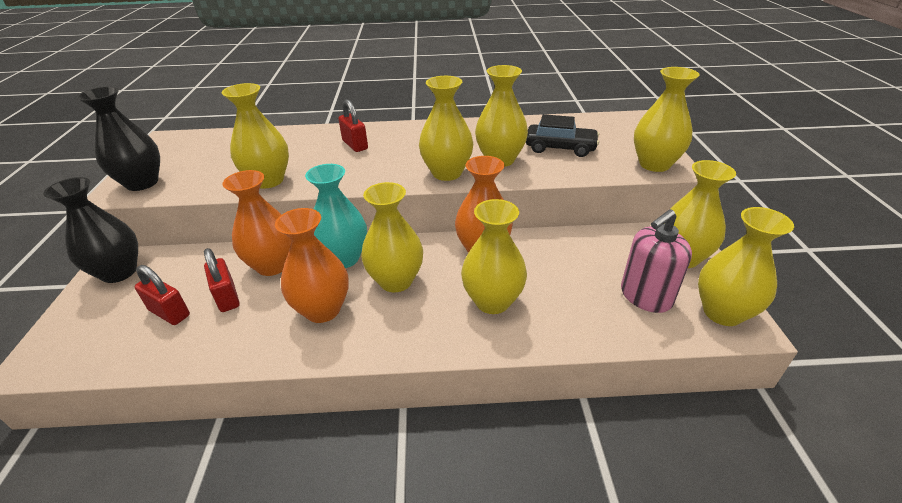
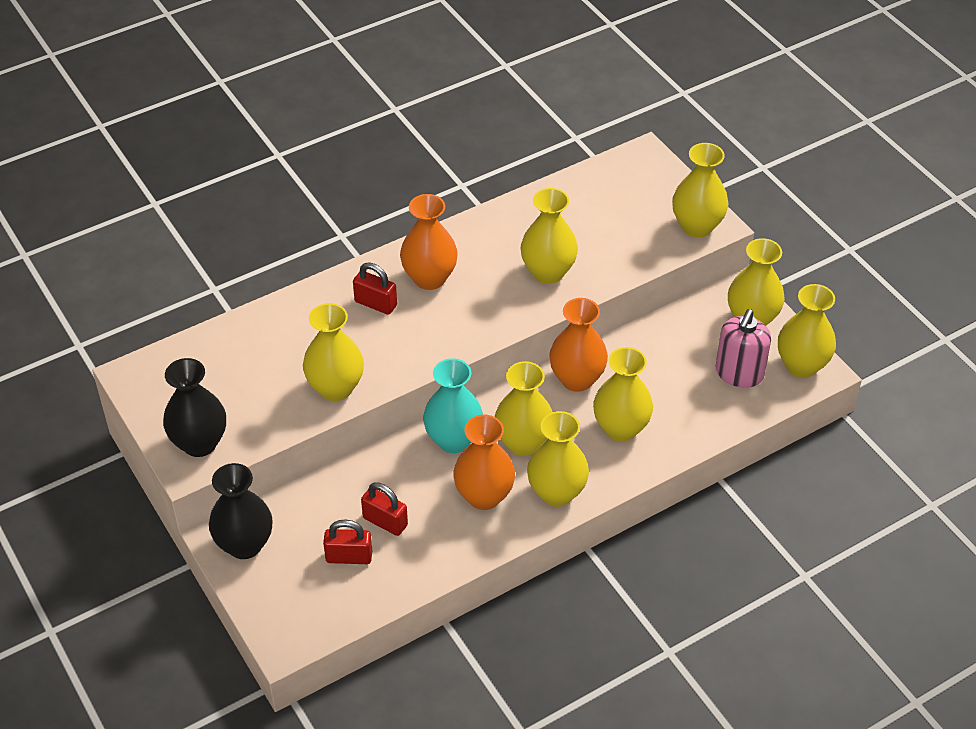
camera: 30 degrees left, 10 degrees up
(272, 265) = (392, 475): orange vase -> orange vase (429, 278)
(447, 173) = (509, 310): yellow vase -> yellow vase (556, 493)
(560, 148) = (596, 232): black car -> none

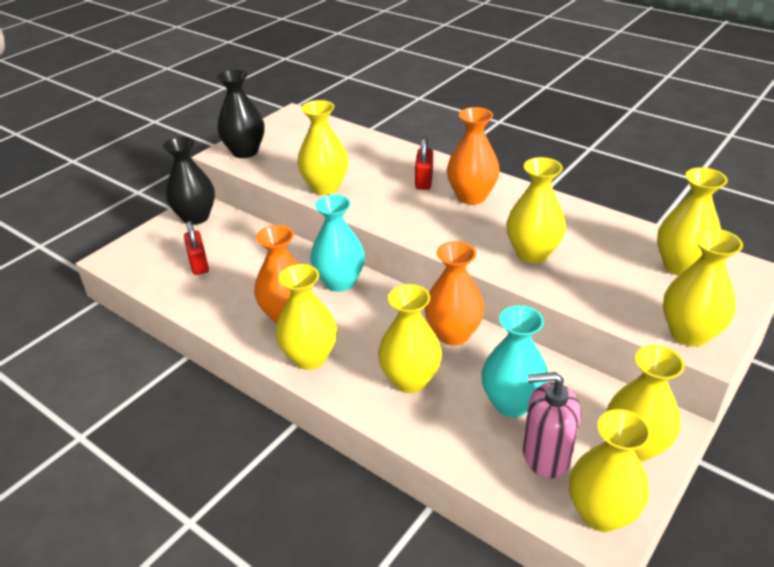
camera: 70 degrees right, 10 degrees down
(385, 521) = (239, 271): red padlock -> none
(523, 443) = (357, 321): yellow vase -> yellow vase (681, 266)
(678, 372) = (511, 403): none -> turquoise vase

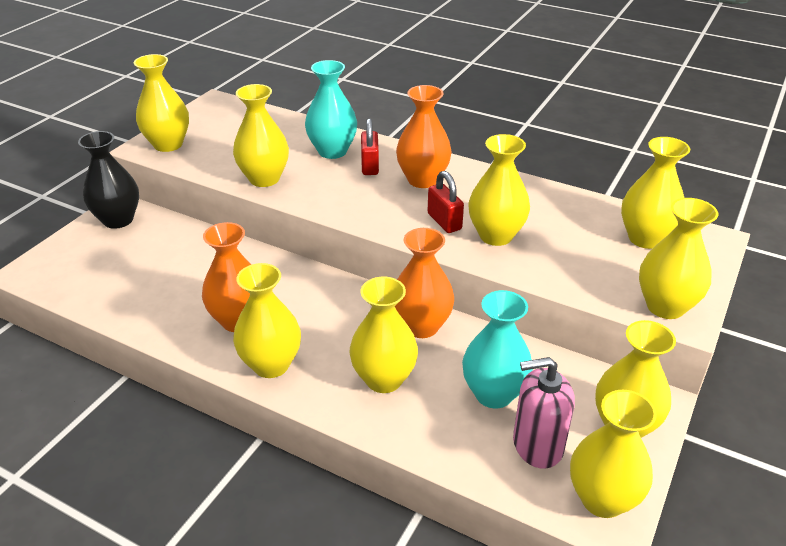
camera: 10 degrees left, 0 degrees up
(199, 264) = (130, 271): red padlock -> red padlock (444, 221)
(245, 152) = (168, 144): black vase -> yellow vase
(339, 282) = (291, 280): turquoise vase -> turquoise vase (332, 151)

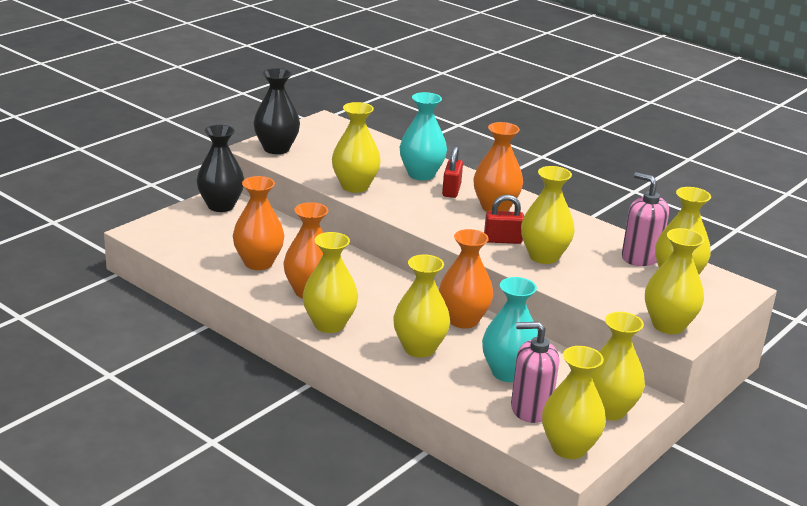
camera: 10 degrees right, 10 degrees down
(168, 144) = (276, 149): yellow vase -> black vase
(172, 290) = (258, 263): none -> orange vase
(444, 221) = (502, 240): red padlock -> red padlock turned 75 degrees counterclockwise
(596, 217) = (640, 257): none -> pink soap dispenser

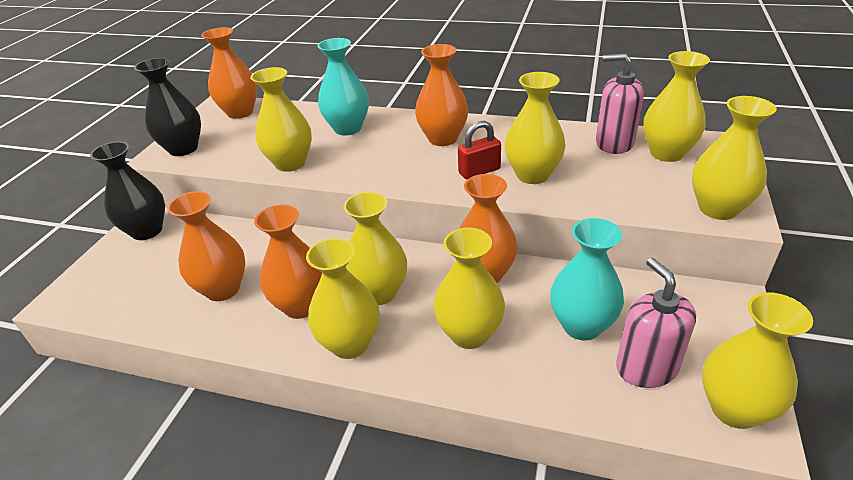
camera: 20 degrees left, 10 degrees up
(339, 133) = (240, 112): none -> orange vase
(451, 190) = (388, 135): red padlock -> none
(530, 409) = (646, 367): pink soap dispenser -> pink soap dispenser turned 90 degrees clockwise
(609, 410) = (717, 330): yellow vase -> yellow vase (379, 292)

